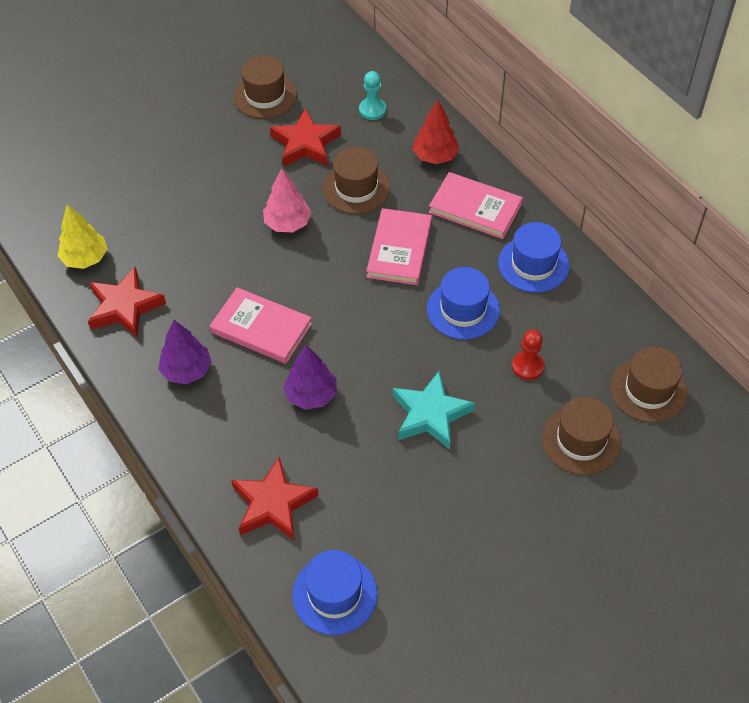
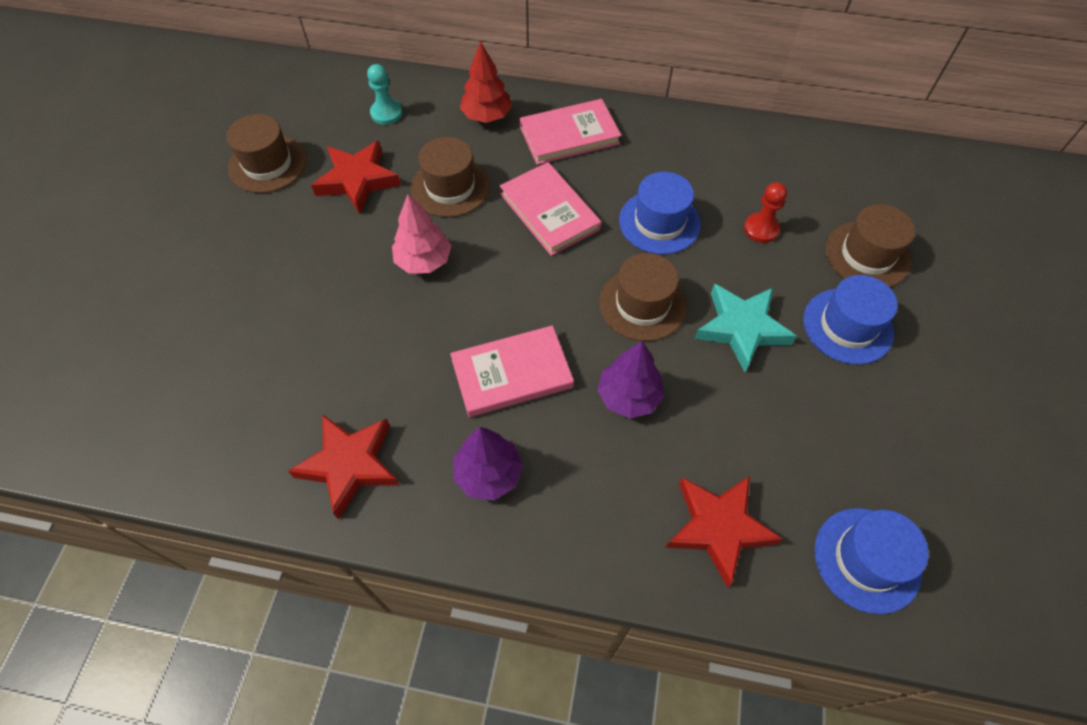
camera: 45 degrees left, 5 degrees up
(85, 258) = (247, 450): yellow tree -> none
(533, 264) = (666, 147): blue hat -> blue hat (847, 326)
(648, 390) = (859, 180): brown hat -> brown hat (642, 304)

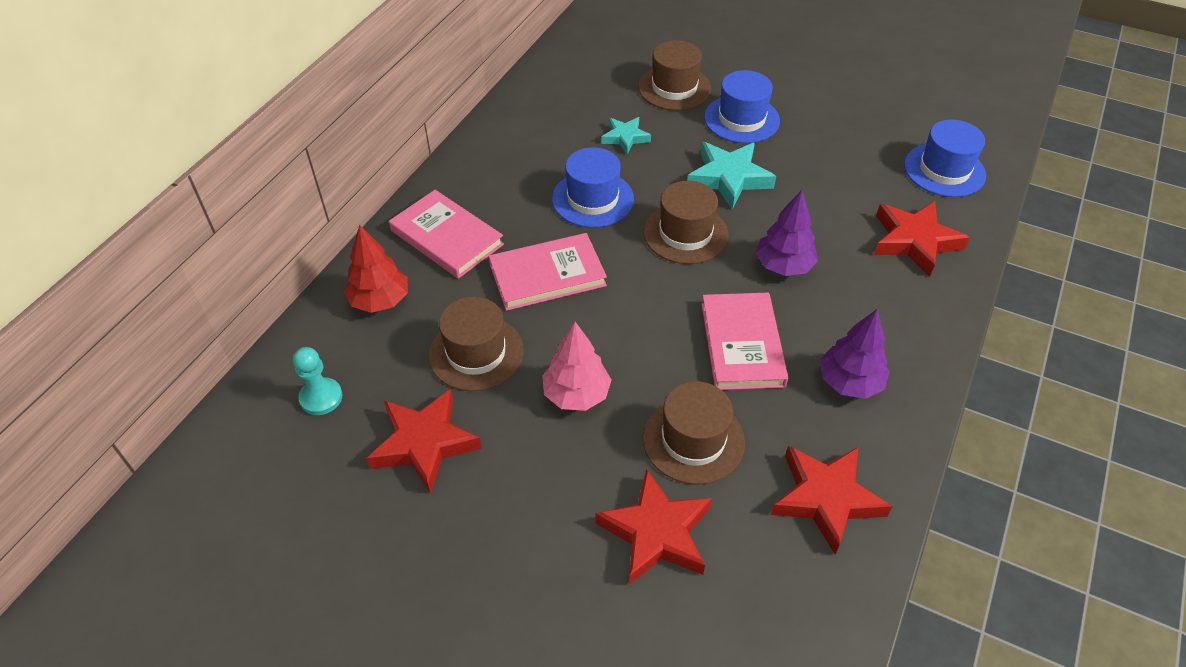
camera: 75 degrees left, 10 degrees down
(267, 164) = (345, 546): brown hat -> brown hat (693, 440)
(299, 342) = (656, 533): none -> red star
(569, 135) = (447, 237): pink book -> pink book turned 45 degrees counterclockwise
(761, 229) = (625, 137): red pawn -> turquoise star

